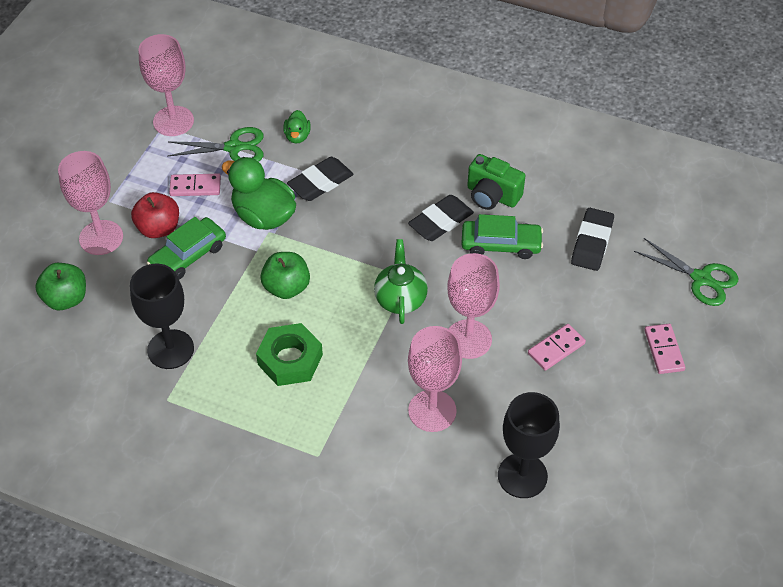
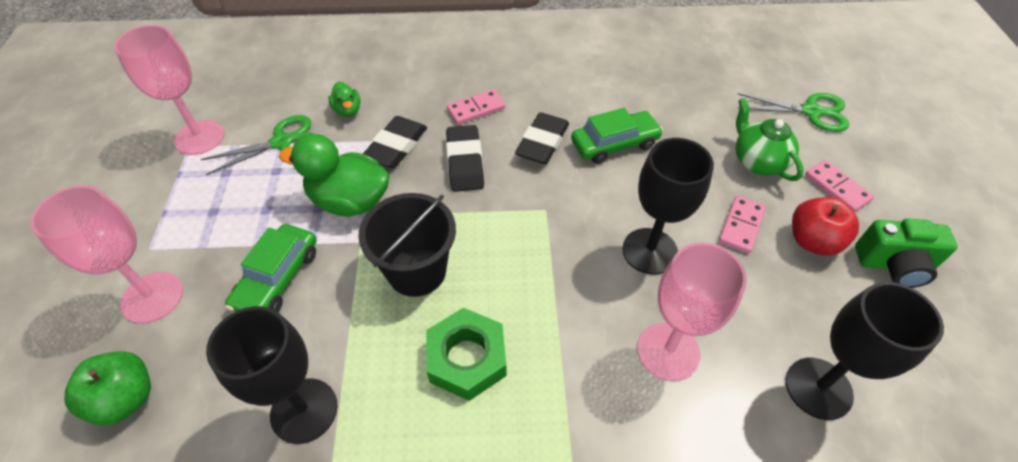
camera: 25 degrees left, 0 degrees up
(159, 228) = (226, 259): red apple -> red apple (812, 241)
(195, 186) = (254, 196): pink domino -> pink domino (476, 109)
(286, 287) = (417, 271): green apple -> black bucket
(400, 299) = (551, 235): green teapot -> green teapot (757, 162)
(468, 339) = (650, 251): pink goblet -> black goblet
(492, 196) = (575, 103): green camera -> green camera (893, 265)
(592, 243) = (695, 113): black eraser -> black eraser (465, 162)

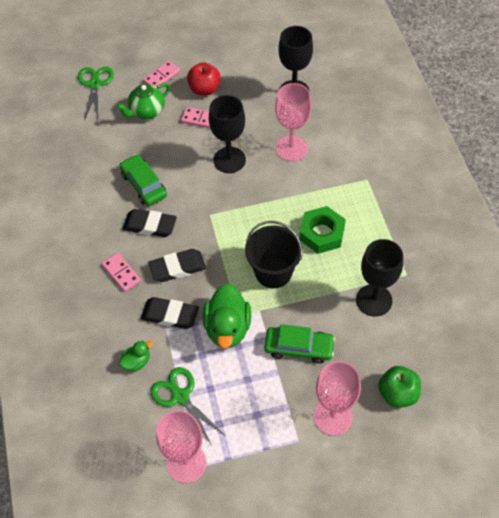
camera: 100 degrees left, 5 degrees up
(893, 265) = (213, 58): green camera -> none

